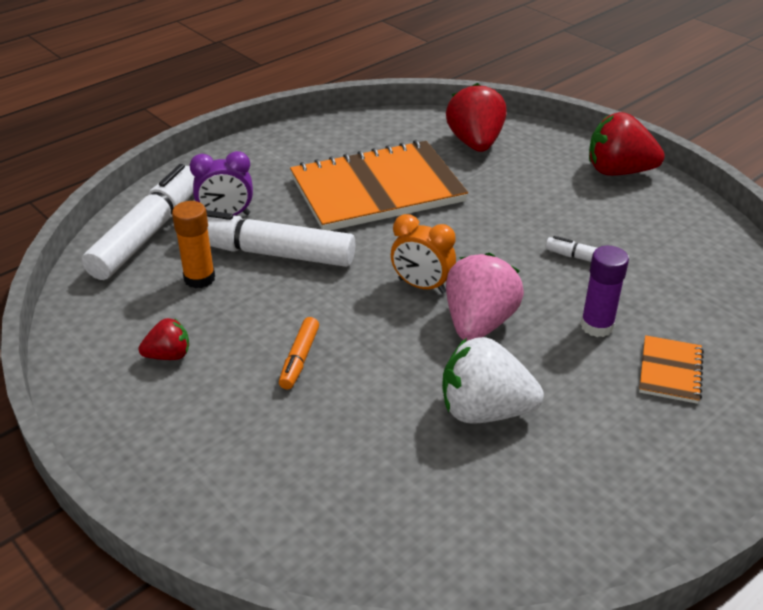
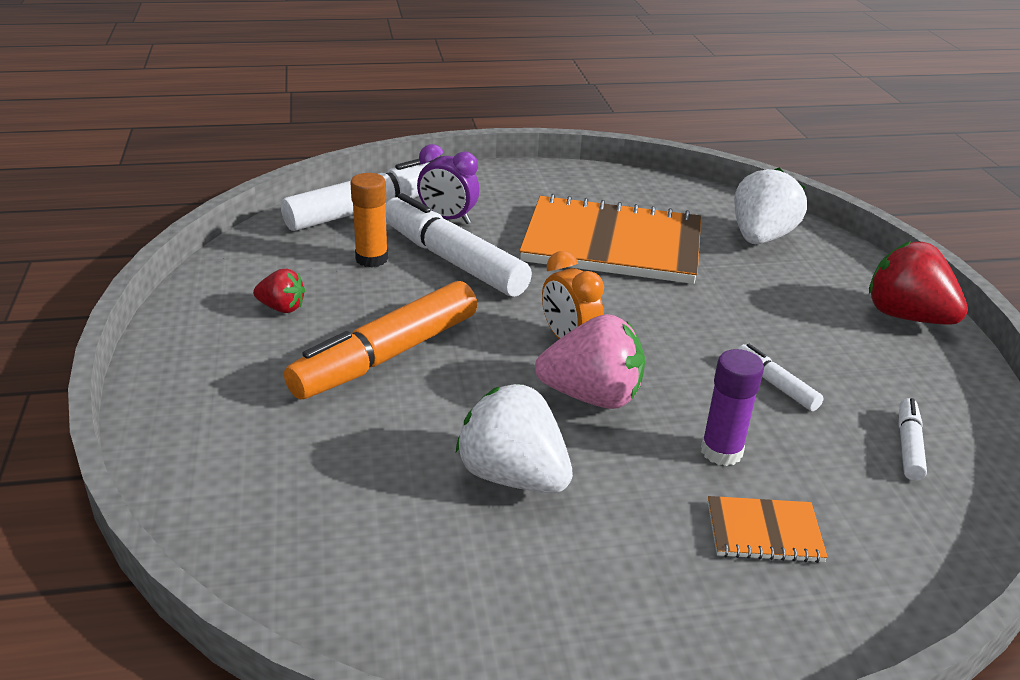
camera: 30 degrees right, 5 degrees down
(299, 359) = (387, 356): orange marker -> orange marker, size x2.17
(475, 143) = (760, 237): red strawberry -> white strawberry
(479, 323) = (592, 396): pink strawberry -> pink strawberry turned 45 degrees clockwise
(670, 371) = (764, 532): orange notebook -> orange notebook turned 45 degrees clockwise
(697, 269) = (908, 446): none -> white marker

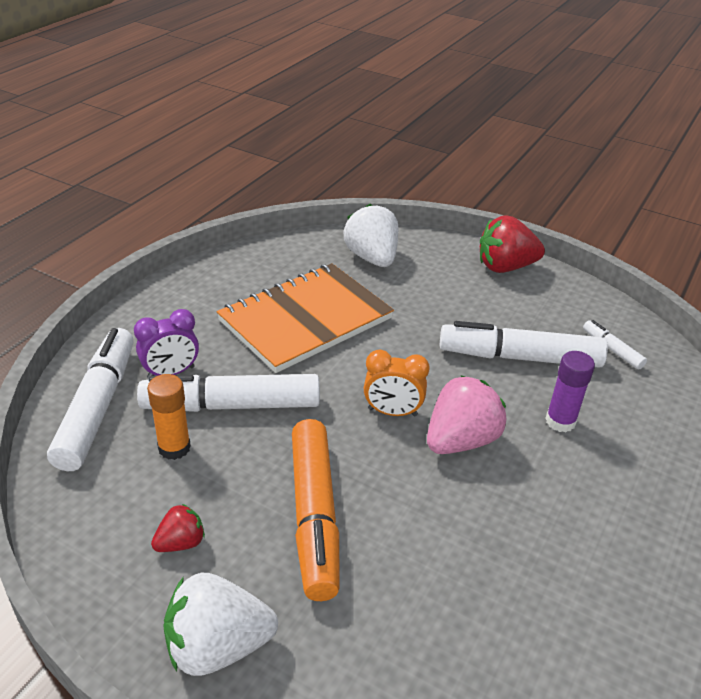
camera: 50 degrees left, 5 degrees up
(513, 476) = (508, 530): white strawberry -> white strawberry (218, 646)
(764, 532) = (639, 453): orange notebook -> none
(775, 384) = (520, 357): white marker -> white marker, size x2.17

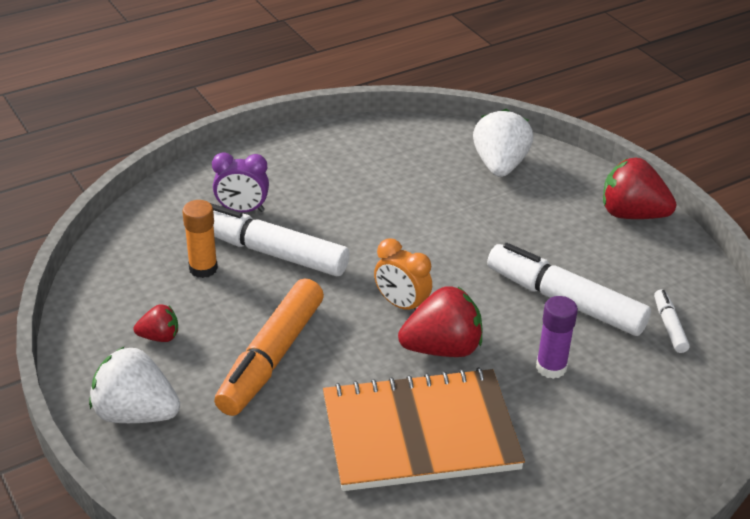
camera: 30 degrees right, 0 degrees up
(97, 407) = (168, 218): white marker -> none
(305, 320) = (389, 203): orange notebook -> orange notebook (420, 433)
(460, 440) = (442, 348): pink strawberry -> red strawberry

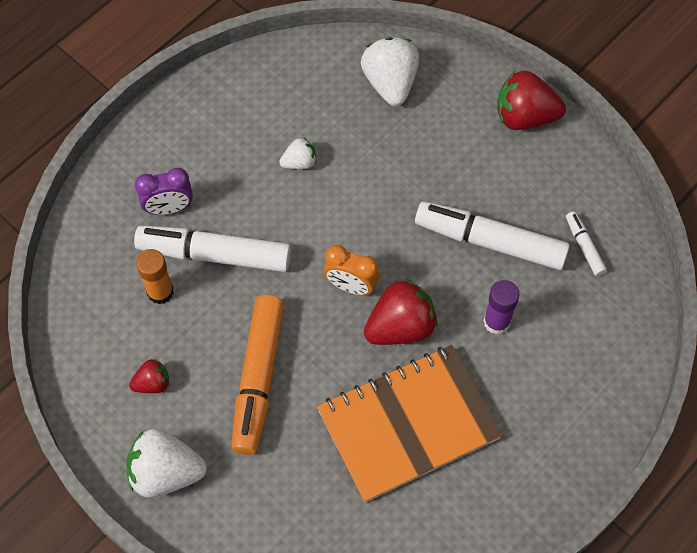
camera: 15 degrees left, 25 degrees up
(386, 203) = (299, 162): none -> white strawberry

